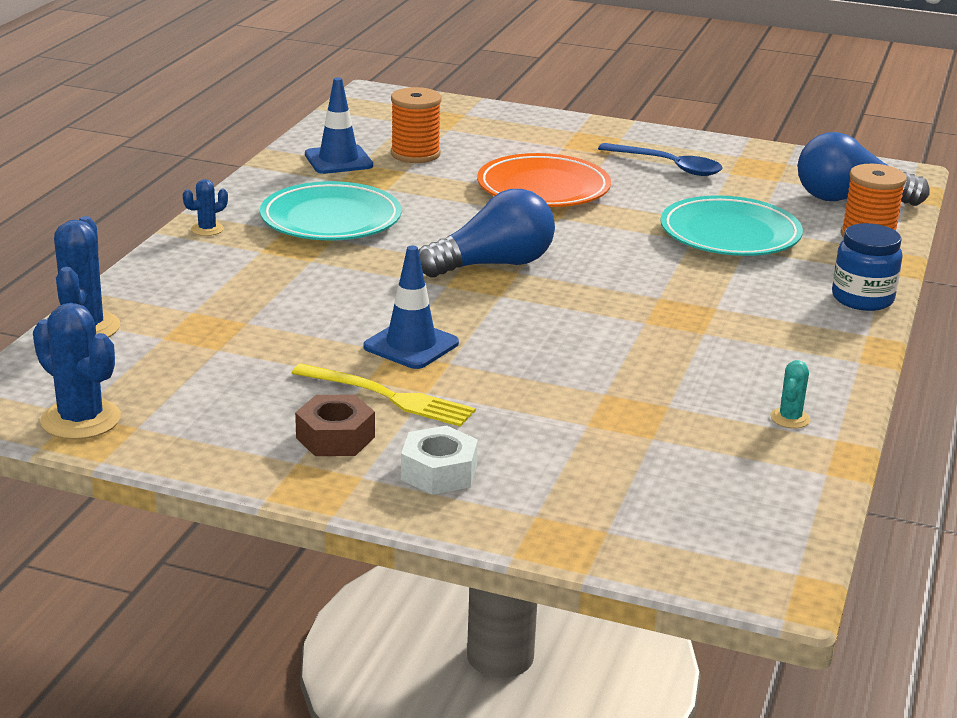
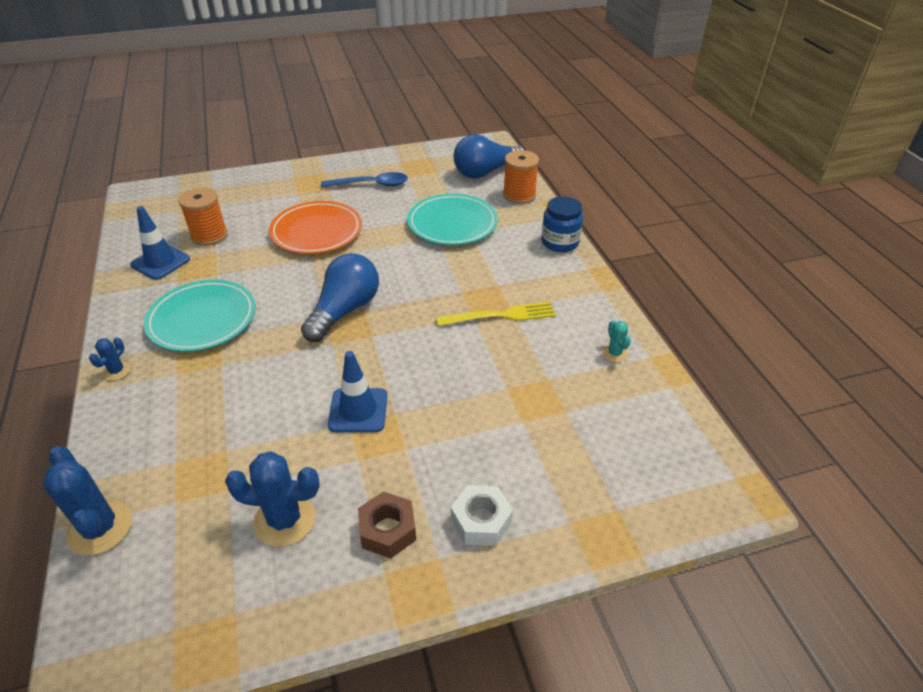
camera: 35 degrees left, 15 degrees up
(81, 420) = (182, 635): blue cactus -> blue cactus (285, 520)
(390, 397) = (388, 468): yellow fork -> yellow fork (501, 315)

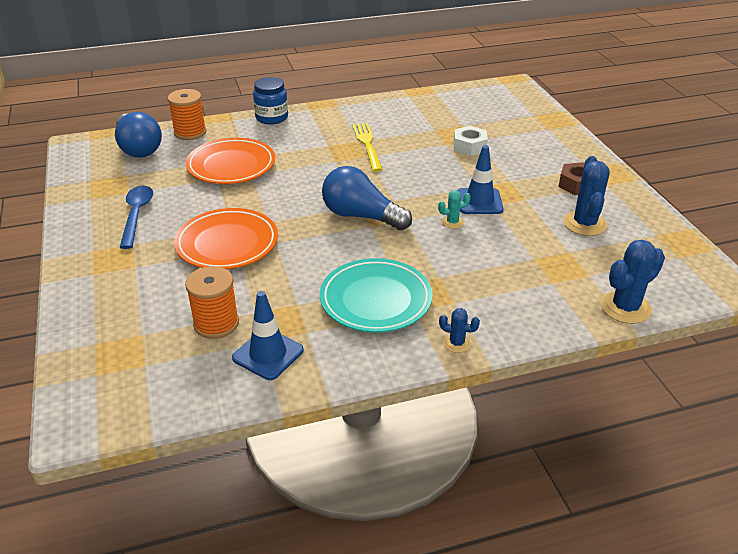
camera: 90 degrees left, 5 degrees down
(452, 224) = (231, 166): turquoise plate -> orange plate
(481, 521) = (558, 154): white nut -> white nut (469, 146)
(614, 353) = (407, 106): turquoise cactus -> turquoise cactus (452, 222)

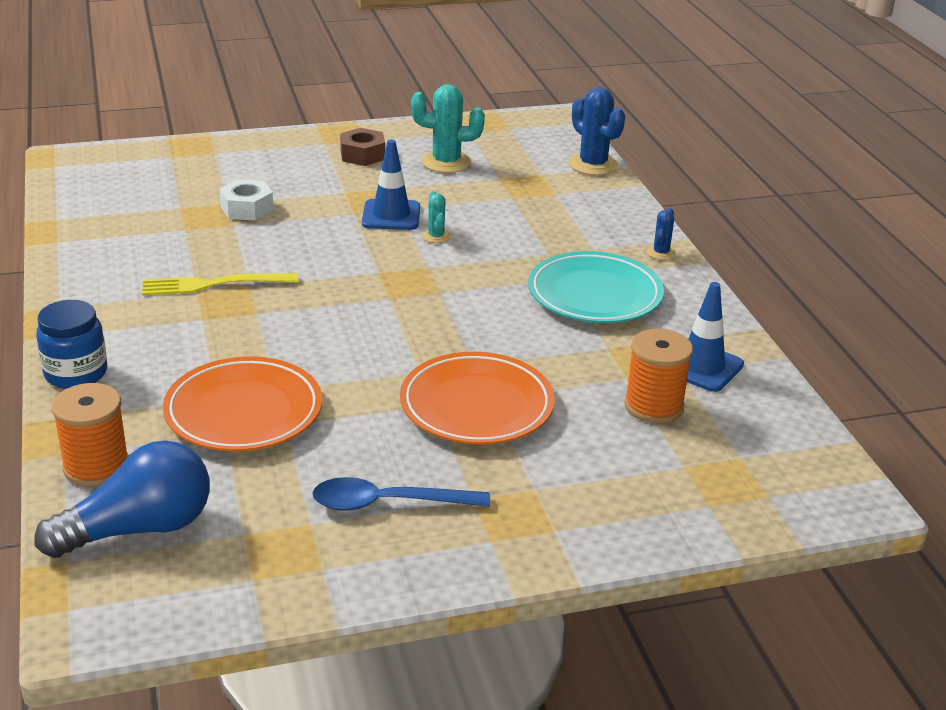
camera: 90 degrees left, 5 degrees down
(361, 216) = (415, 297): blue light bulb -> none
(584, 224) = (446, 162): blue cactus -> turquoise cactus

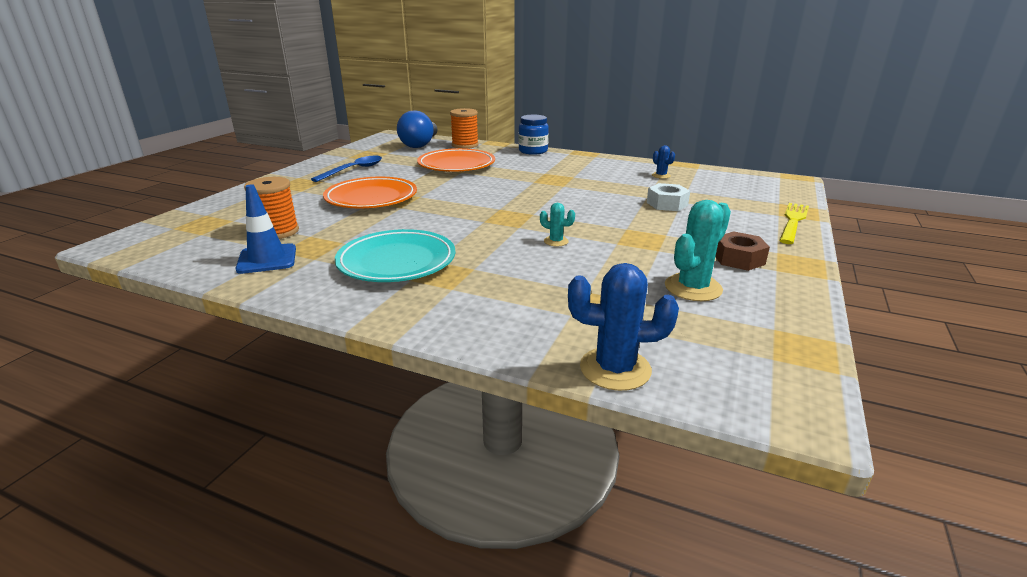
camera: 130 degrees right, 5 degrees down
(212, 284) = (576, 180): yellow fork -> yellow fork (793, 221)
(391, 215) = (607, 237): blue traffic cone -> none
(661, 253) = (397, 314): blue cactus -> blue cactus (661, 175)

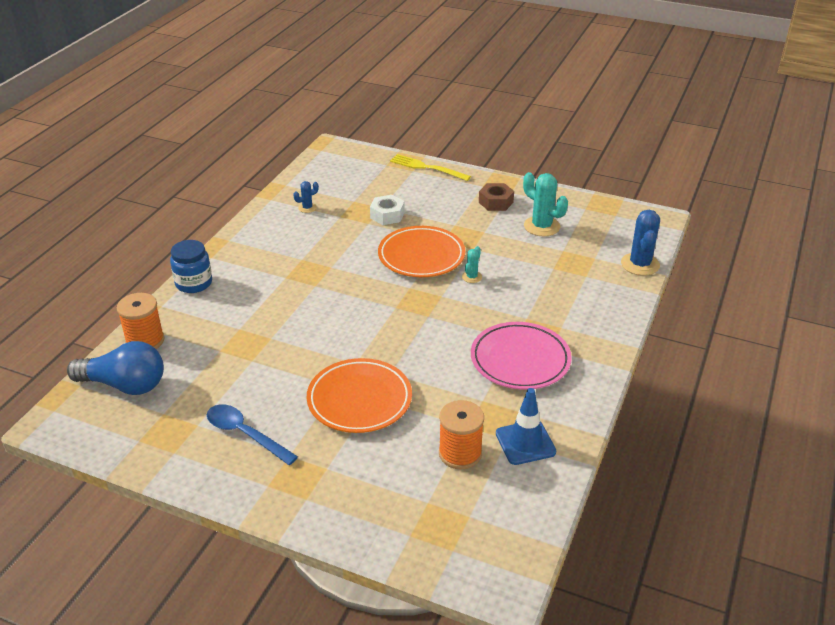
camera: 90 degrees left, 10 degrees up
(397, 261) = (520, 360): turquoise plate -> pink plate
(456, 165) = (241, 343): orange plate -> orange plate (421, 256)

